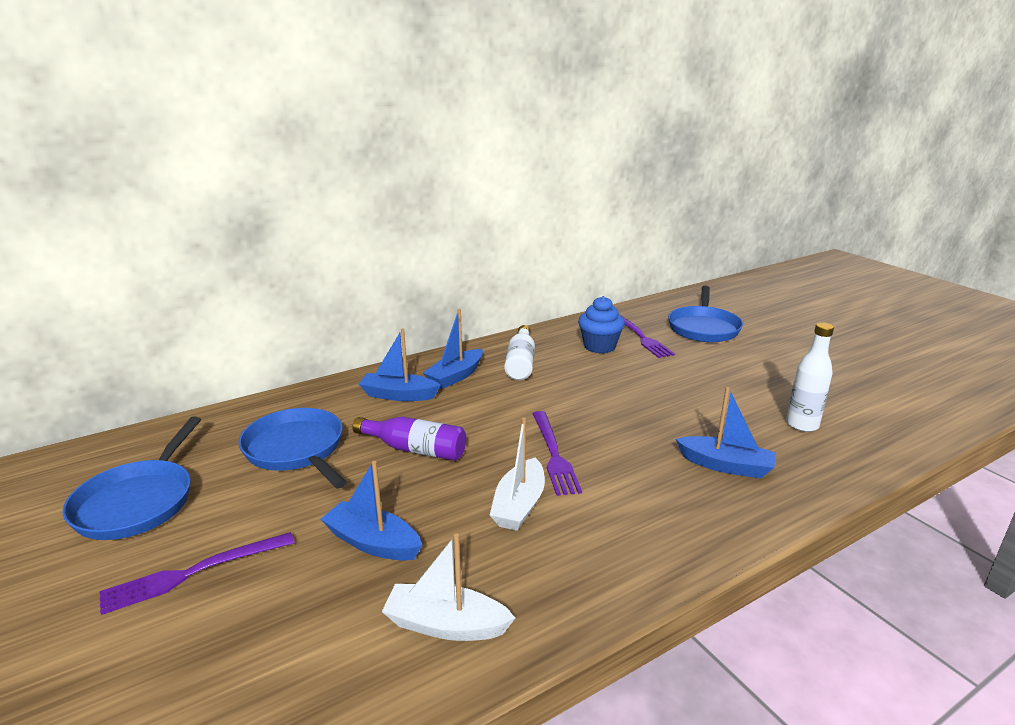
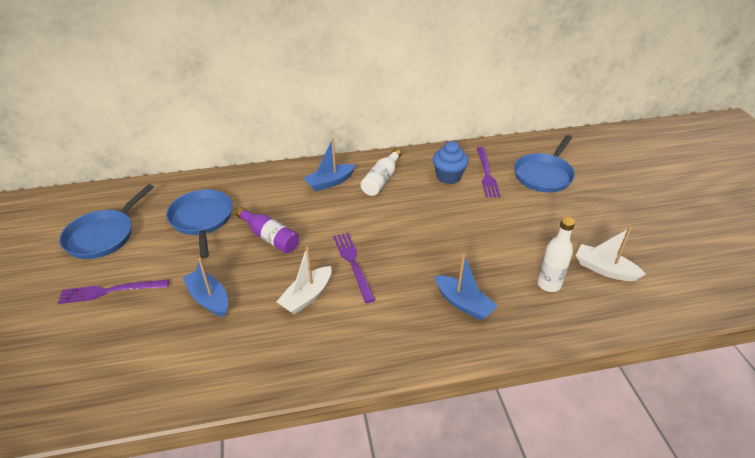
camera: 20 degrees right, 15 degrees up
(398, 395) = (284, 190): blue boat -> none
(446, 625) = (218, 364): white boat -> white boat (604, 269)
(553, 454) = (353, 264): purple fork -> purple fork turned 150 degrees clockwise

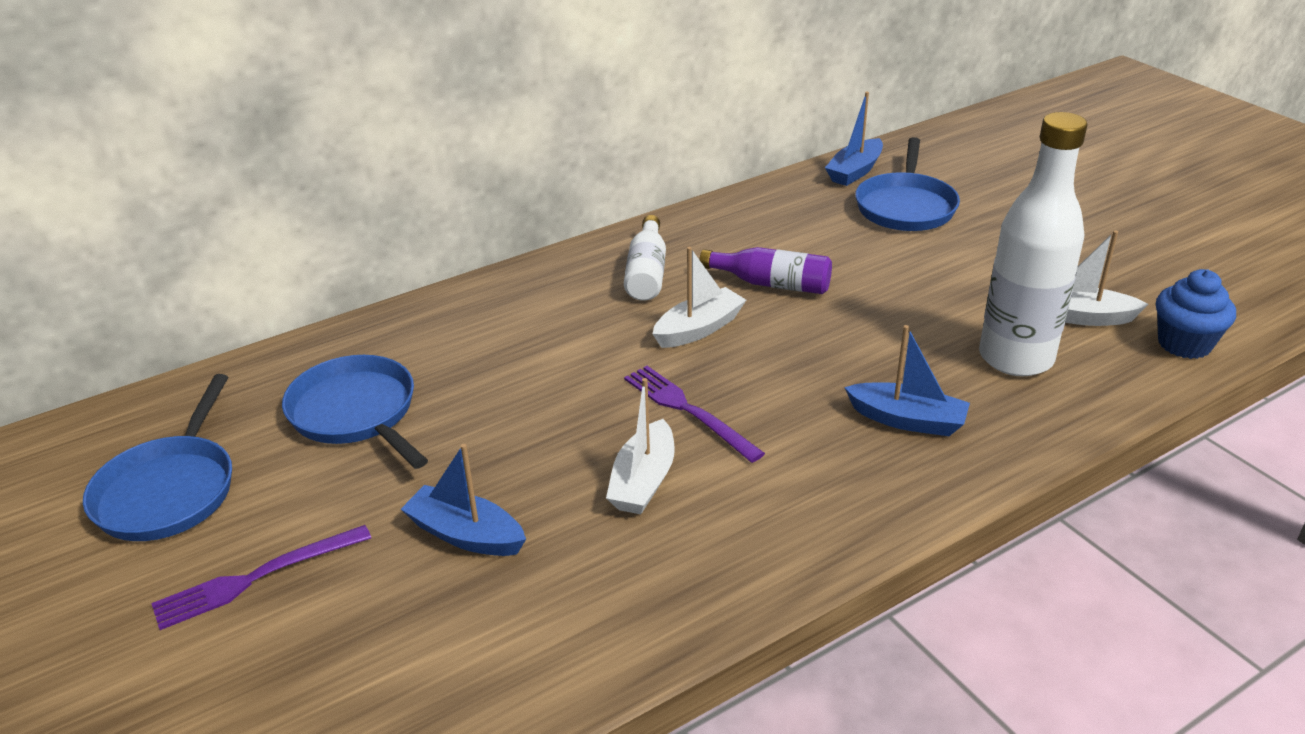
camera: 20 degrees left, 5 degrees down
(270, 237) = (509, 408): purple bottle -> purple bottle (771, 284)
(330, 182) = (558, 297): blue boat -> blue boat (855, 171)
(387, 219) = (699, 329): none -> white boat
(448, 177) = (757, 242): blue cupcake -> blue cupcake (1184, 344)
(486, 174) = (815, 224): purple fork -> none
(548, 284) = (1015, 358): white bottle -> white bottle, size x1.79

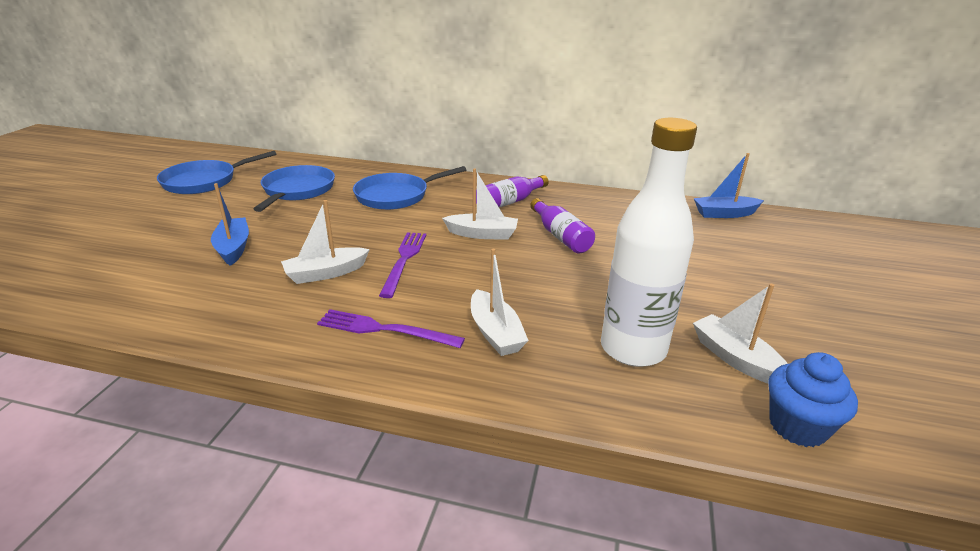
camera: 45 degrees right, 5 degrees down
(256, 578) = (161, 219): purple fork -> purple fork (385, 330)
(647, 272) = (509, 202): white bottle -> purple bottle
(905, 206) = (724, 242): blue pan -> blue pan (396, 196)
(907, 420) = (495, 333): blue boat -> white boat

